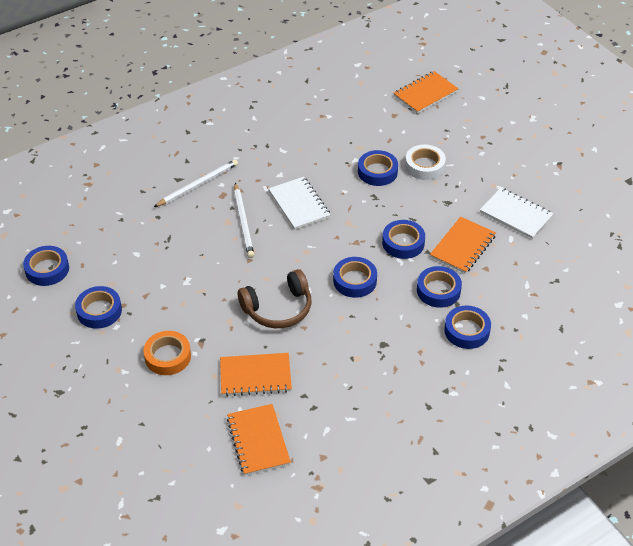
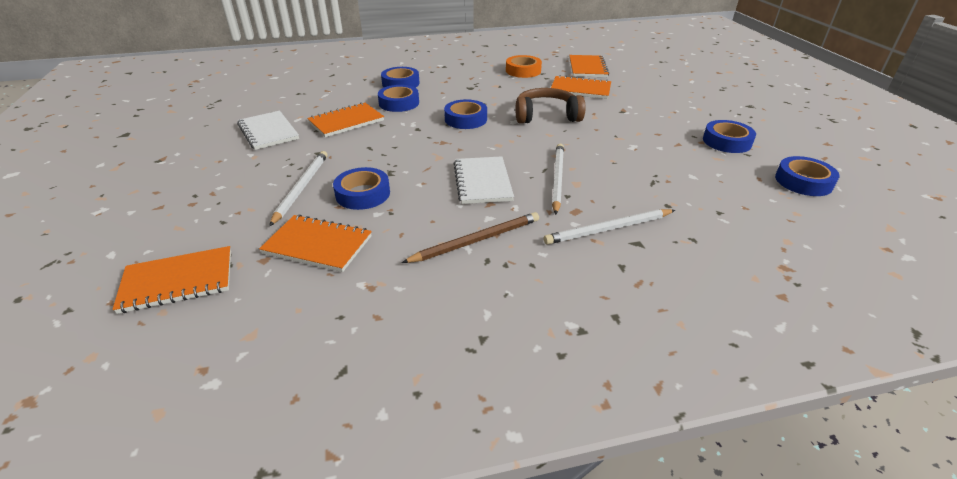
camera: 160 degrees left, 10 degrees down
(168, 356) = (654, 108): orange tape -> orange tape (523, 71)
(279, 156) = (476, 240): none -> brown pencil
(372, 130) = (317, 245): none -> orange notebook
(403, 243) = (398, 133): blue tape -> none
(424, 166) = (301, 188): white tape -> white pencil

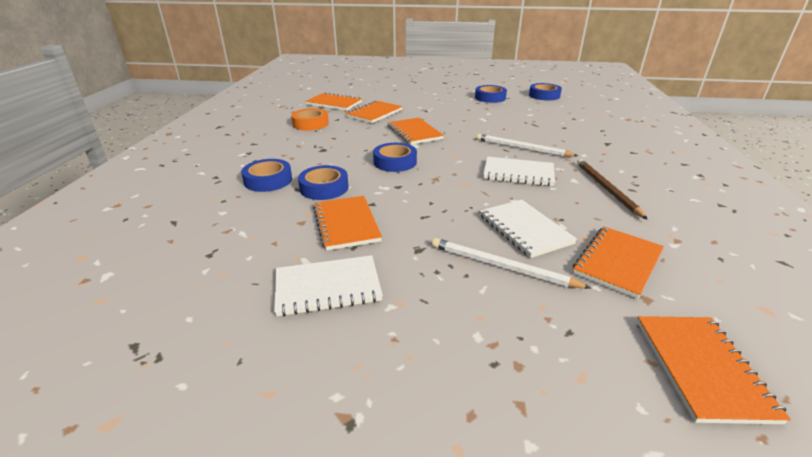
camera: 70 degrees left, 5 degrees down
(363, 194) = (525, 229): blue tape -> white notebook
(546, 116) = (414, 132): brown headphones -> orange notebook
(608, 229) = (591, 147): white pencil -> none

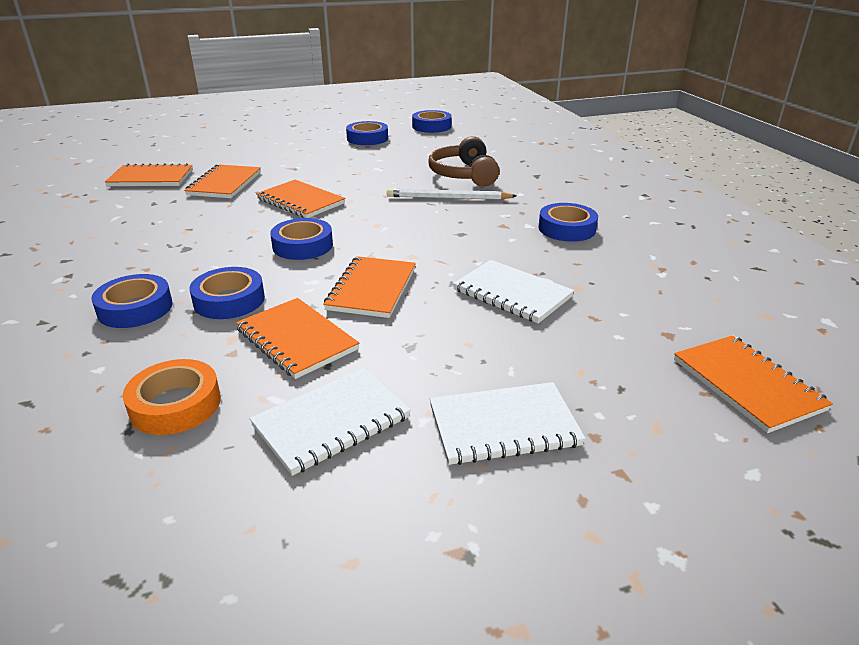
camera: 25 degrees left, 0 degrees up
(310, 124) = (136, 214): orange tape -> orange tape (175, 404)
(501, 266) = (514, 340): white pencil -> none
(518, 173) = (463, 230): white notebook -> white notebook (503, 425)
(546, 133) = (464, 175): none -> brown headphones
(606, 189) = (567, 229): brown pencil -> blue tape
(618, 262) = (623, 305): orange notebook -> orange notebook (372, 289)

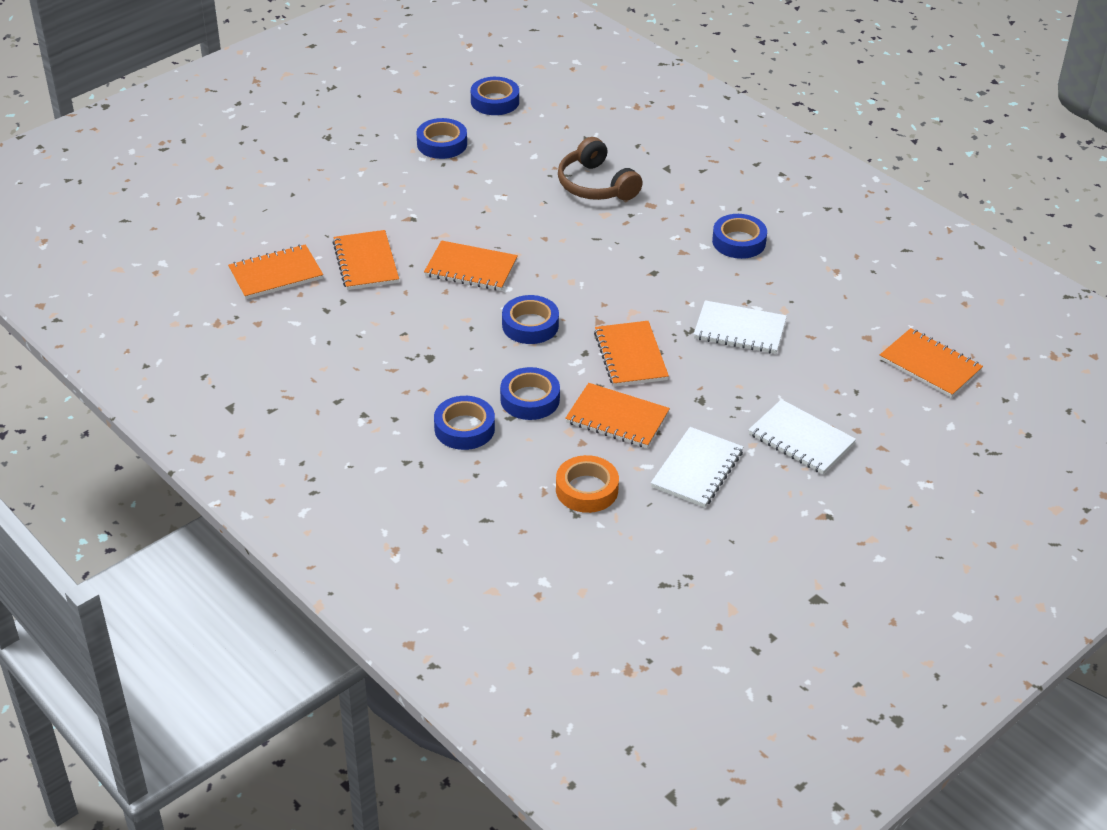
camera: 25 degrees left, 10 degrees up
(448, 198) = (607, 226): white pencil -> none
(503, 425) = (801, 439): white notebook -> white notebook turned 75 degrees clockwise

